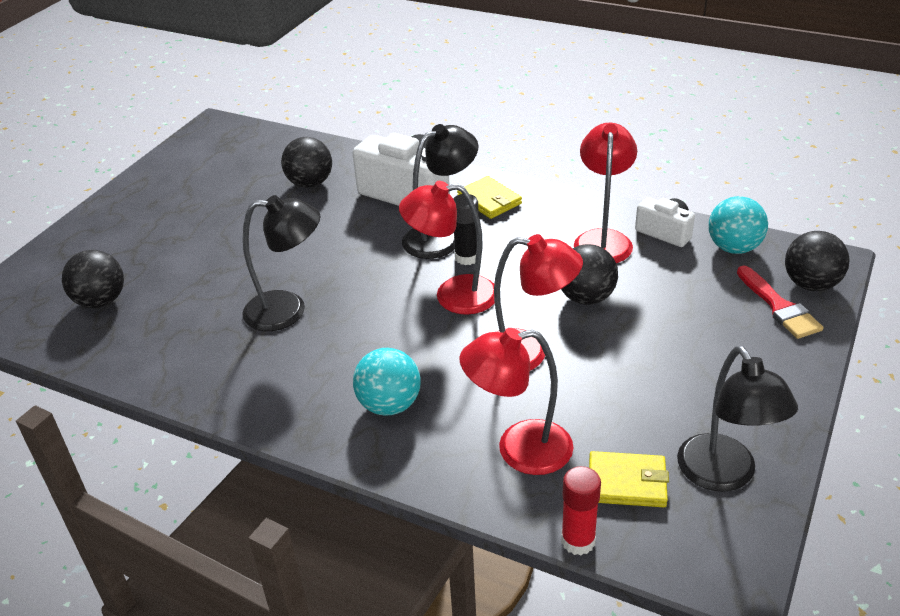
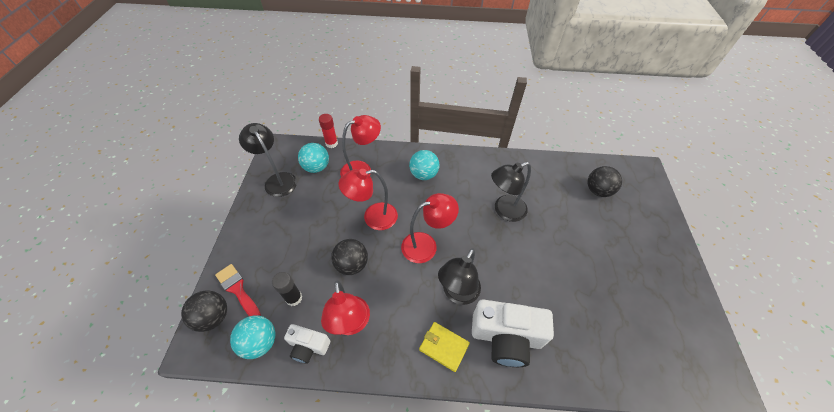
camera: 155 degrees right, 15 degrees up
(310, 183) = (581, 326): black ball -> none
(467, 257) = (432, 278): black glue stick -> black glue stick (294, 298)
(627, 483) = (316, 167): yellow wallet -> turquoise ball

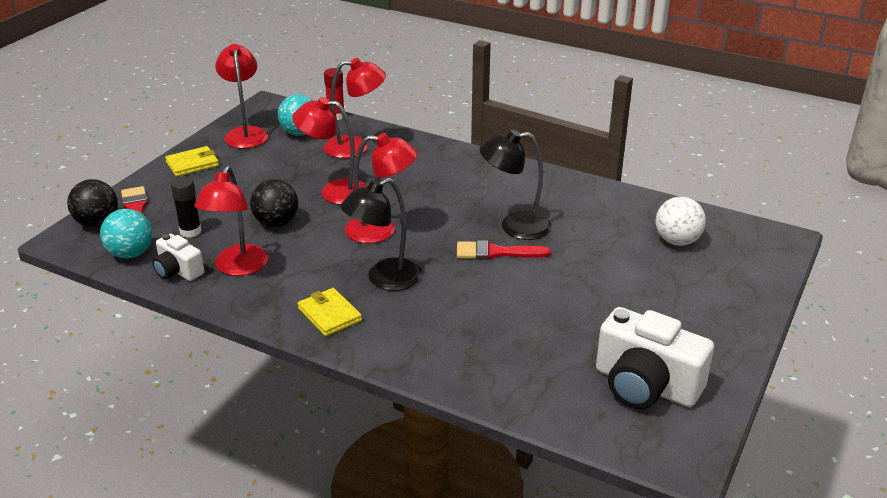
camera: 25 degrees right, 20 degrees down
(255, 224) = (192, 164): none -> yellow wallet
(277, 180) = (245, 133): black lamp -> red lamp
(423, 174) = (433, 169): turquoise ball -> none
(506, 337) = (413, 330): white camera -> white camera (645, 385)
(508, 239) = (495, 252): none -> red brush
(598, 191) = (677, 241): black ball -> white ball

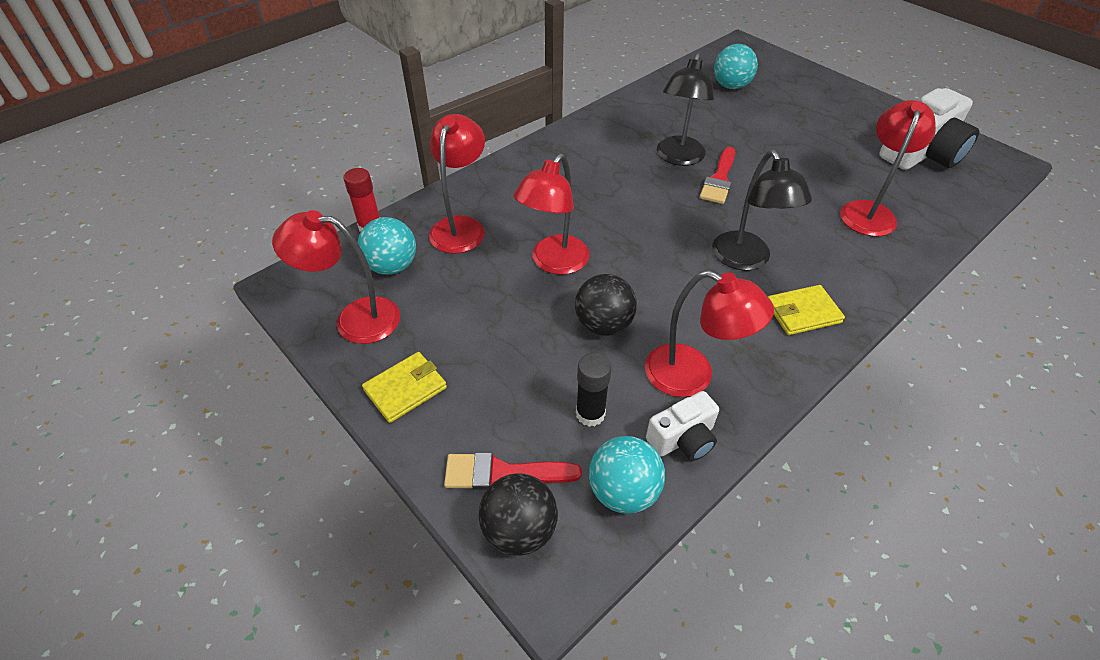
camera: 70 degrees left, 15 degrees up
(192, 164) = (406, 389): yellow wallet -> yellow wallet turned 60 degrees clockwise
(381, 230) = (652, 243): red lamp -> red lamp (869, 211)
(677, 241) = (731, 86): white ball -> turquoise ball

